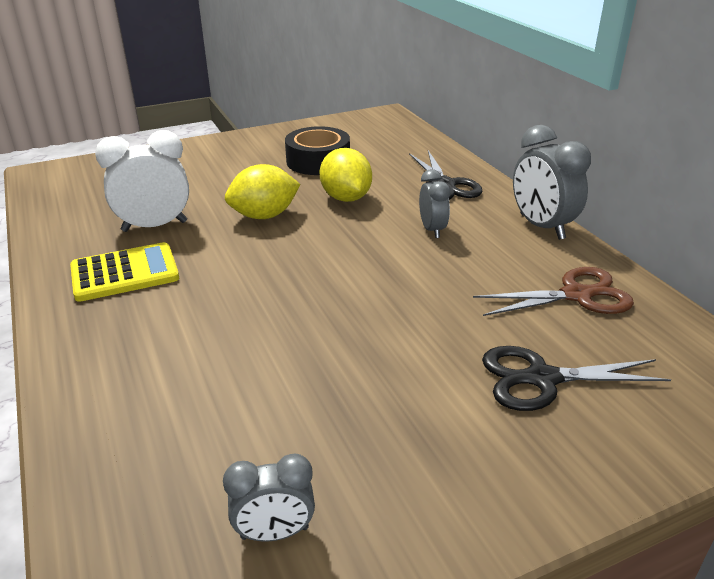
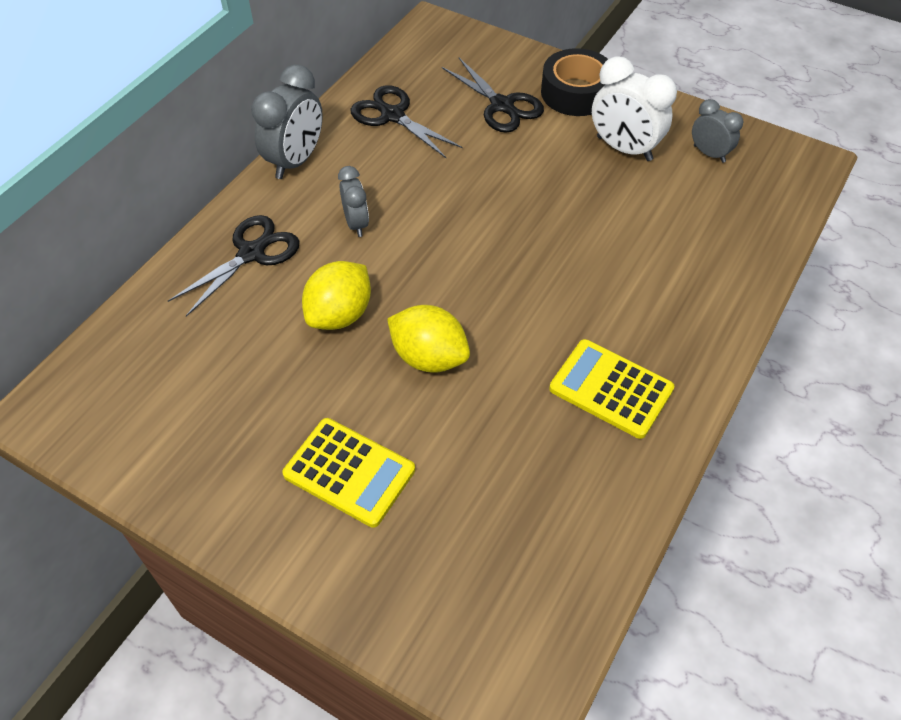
camera: 125 degrees left, 20 degrees up
(154, 226) = (525, 434): white clock -> white clock (624, 149)
(227, 169) = (349, 472): none -> yellow calculator
(318, 161) = (261, 393): black tape -> black tape (576, 93)
(432, 230) = (356, 223): grey clock -> grey clock turned 120 degrees clockwise
(576, 295) = (392, 116): brown scissors -> black scissors

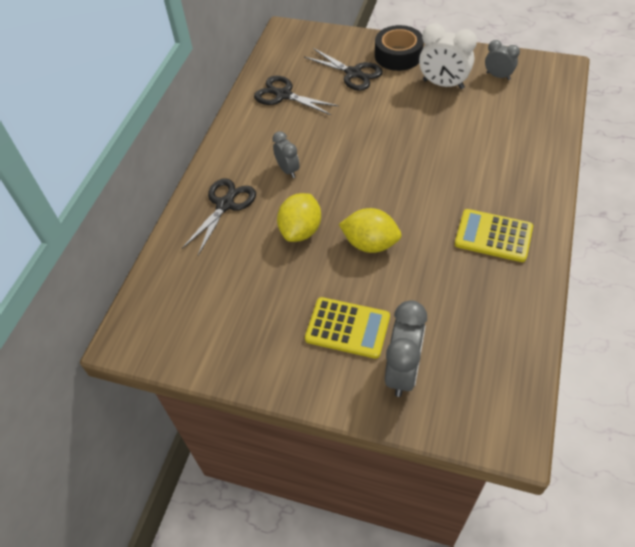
camera: 10 degrees left, 0 degrees up
(295, 161) = (230, 138): grey clock -> grey clock (402, 371)

